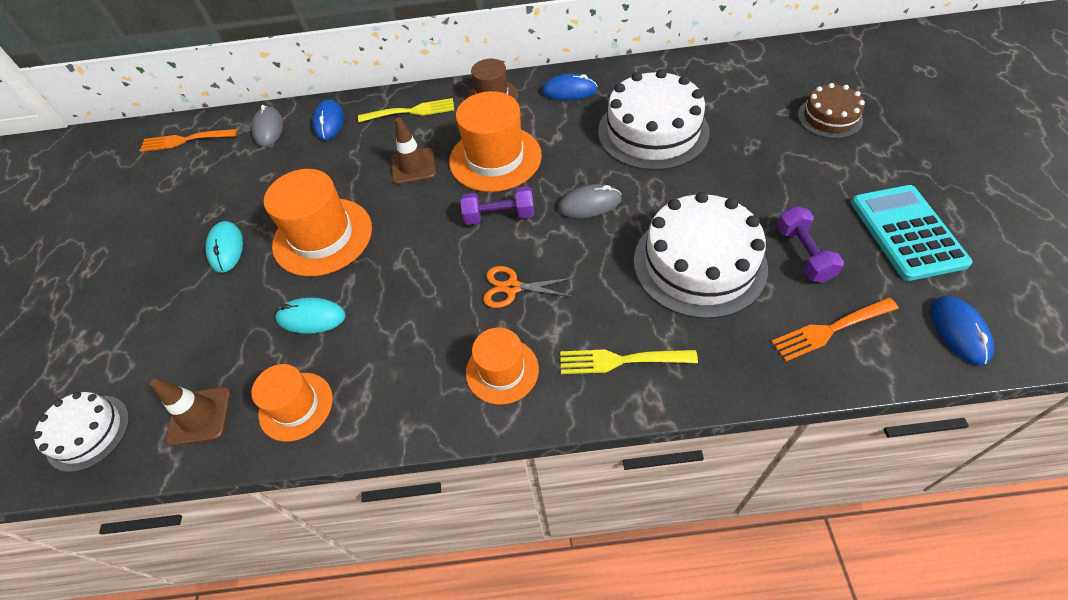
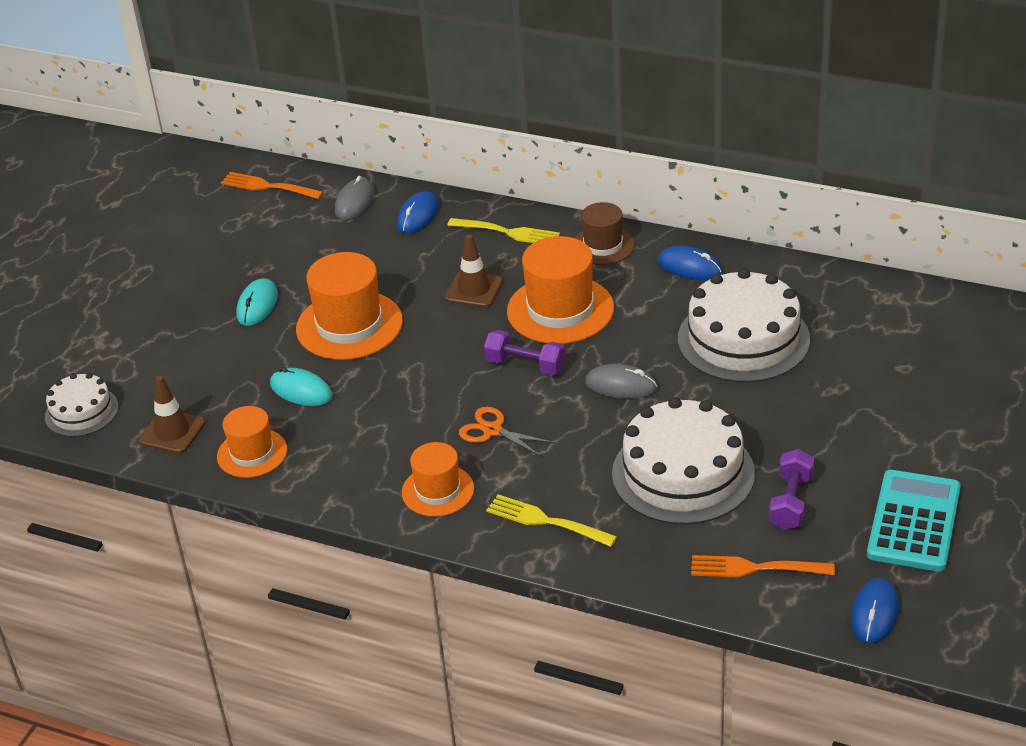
camera: 25 degrees right, 15 degrees down
(829, 117) = (948, 391): brown cake -> none

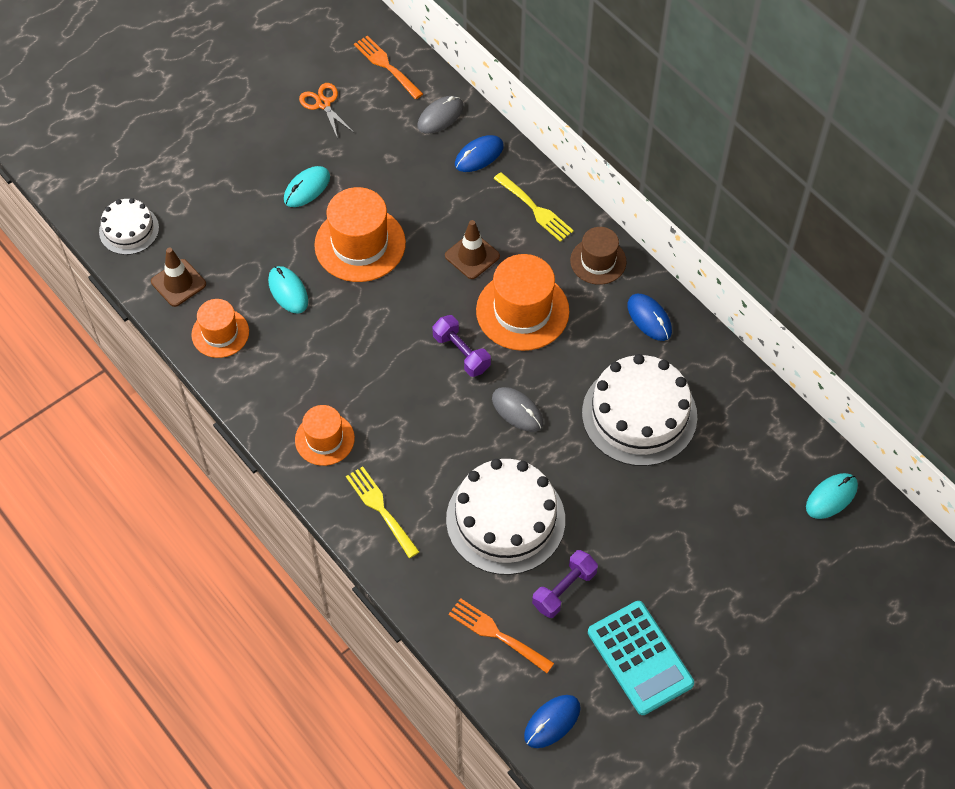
camera: 25 degrees right, 20 degrees up
(493, 430) = (398, 404): orange scissors -> orange scissors (323, 104)
(914, 522) = (640, 658): turquoise calculator -> turquoise calculator turned 105 degrees clockwise
(977, 323) = (831, 497): none -> turquoise mouse

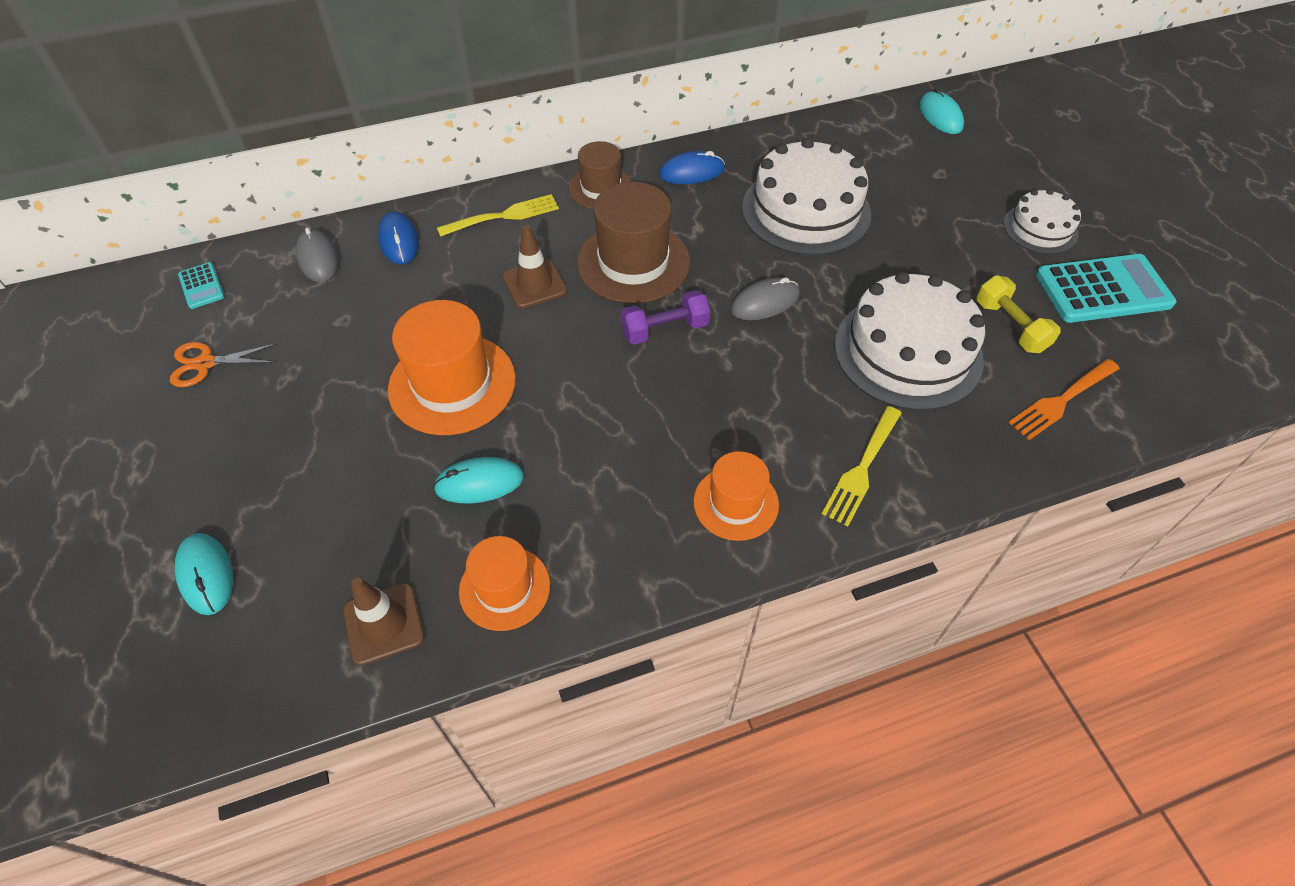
camera: 70 degrees left, 5 degrees down
(129, 230) = (238, 673): white cake -> white cake (1040, 228)
(307, 188) = (326, 417): turquoise mouse -> turquoise mouse (206, 575)
(381, 509) = (862, 469): yellow fork -> yellow fork turned 45 degrees counterclockwise
(386, 66) = (201, 286): orange fork -> turquoise calculator
(522, 311) = (633, 262): orange hat -> brown hat
(552, 722) = (1180, 382): blue mouse -> none
(564, 589) = (1010, 326): purple dumbbell -> yellow dumbbell

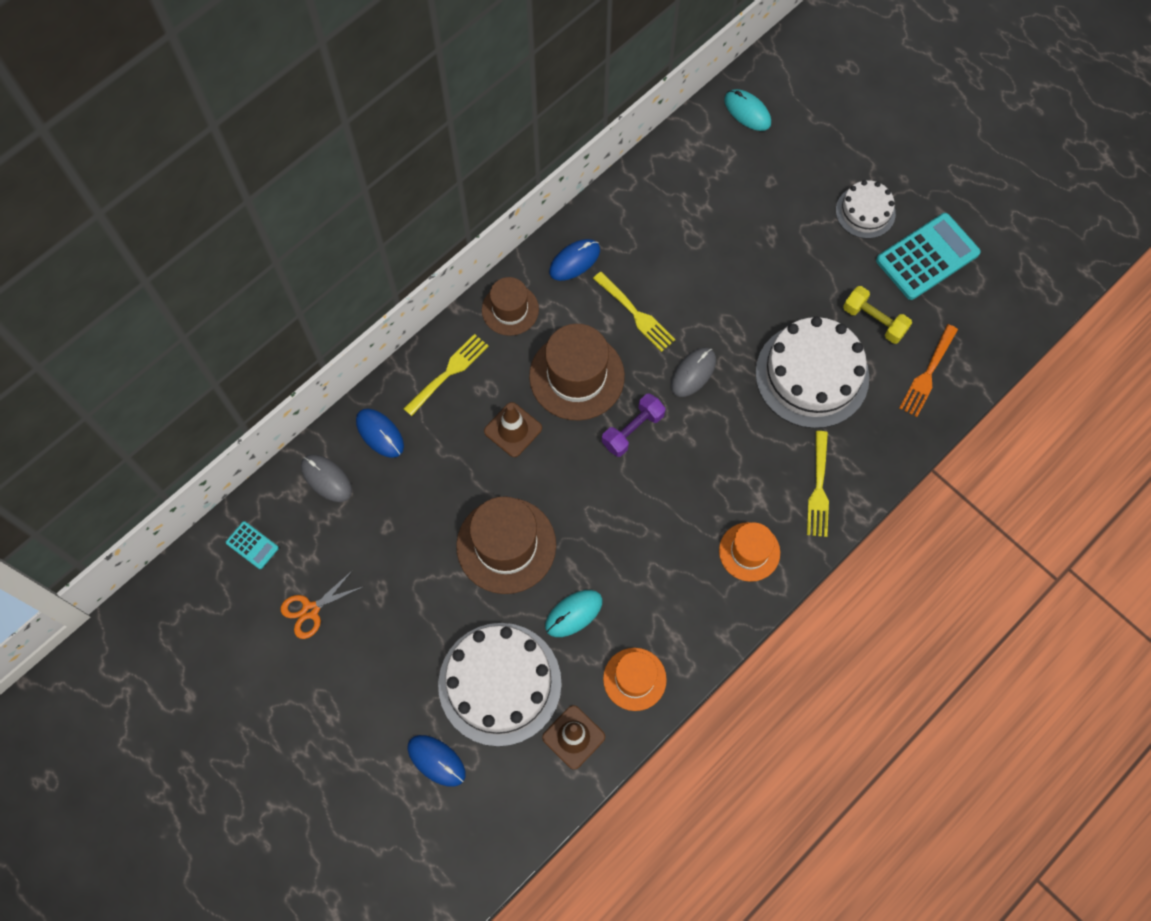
camera: 25 degrees left, 15 degrees up
(206, 575) = (436, 760): turquoise mouse -> blue mouse
(452, 384) = (506, 545): orange hat -> brown hat
(730, 232) = (636, 314): none -> yellow fork
(806, 210) = (683, 266): white cake -> white cake (499, 683)

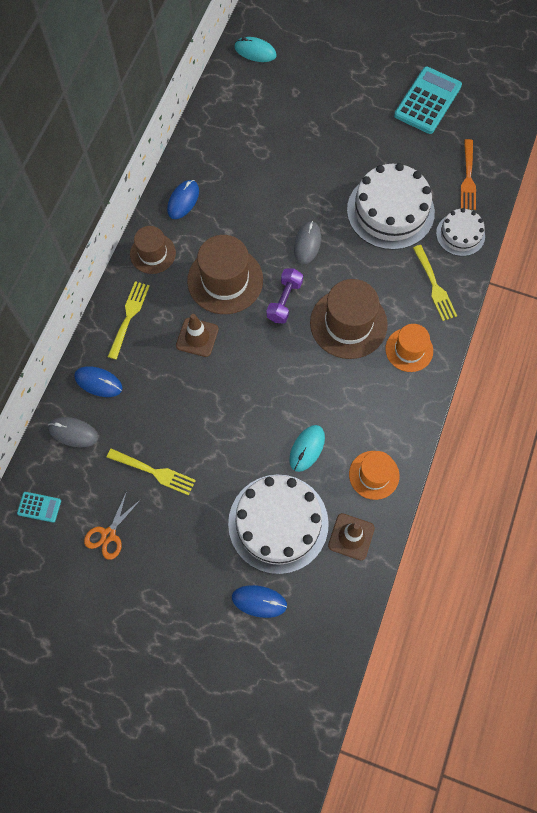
camera: 25 degrees left, 0 degrees up
(506, 545) = (233, 422): brown hat -> brown hat (348, 323)
(636, 314) = (246, 219): yellow fork -> yellow fork (154, 472)
(865, 212) = (370, 87): white cake -> white cake (460, 234)
(874, 321) = (414, 157): yellow dumbbell -> none

